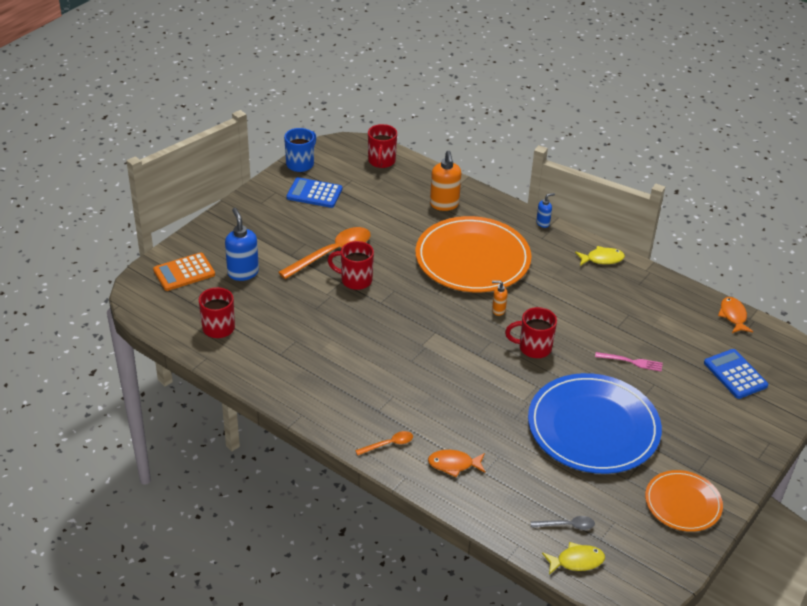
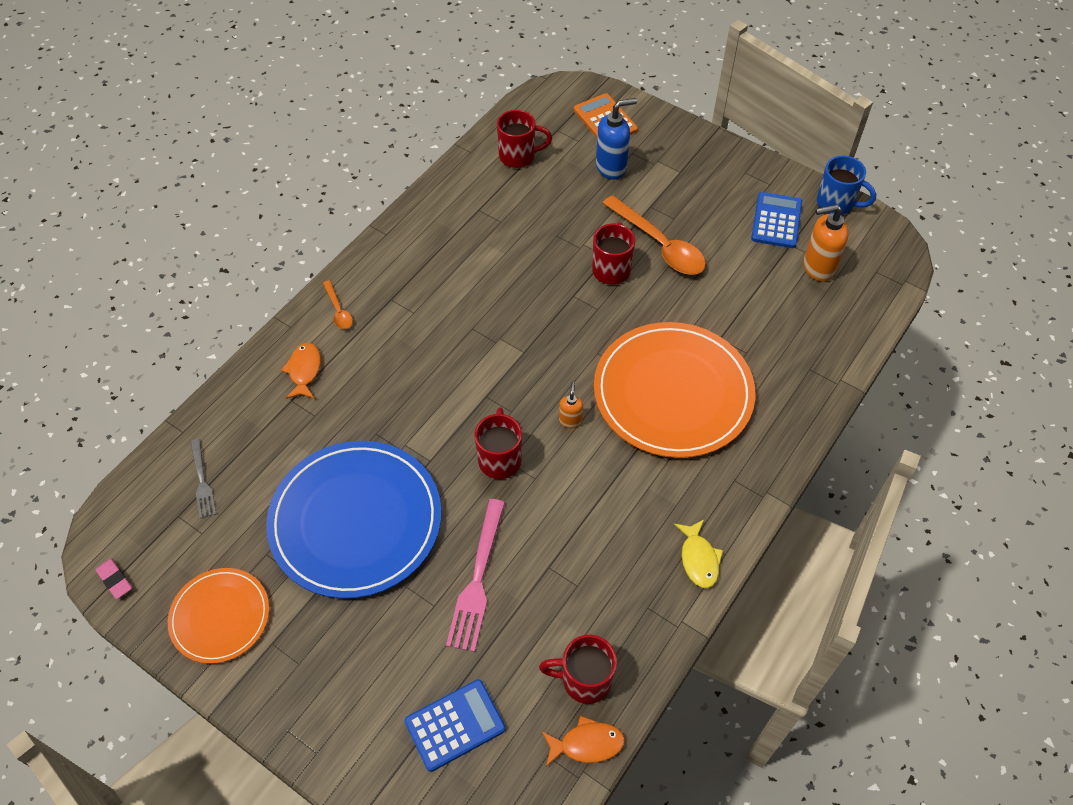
camera: 90 degrees right, 15 degrees up
(381, 162) = (866, 287): red mug -> red mug (584, 680)
(444, 205) = (786, 360): orange soap dispenser -> orange soap dispenser (817, 268)
(543, 223) = (770, 483): blue soap dispenser -> none
(567, 525) = (202, 481): grey spoon -> grey fork
(576, 561) = (150, 488): yellow fish -> none
(631, 362) = (477, 579): pink fork -> pink fork, size x1.71
(663, 575) = (115, 580): none -> pink eraser

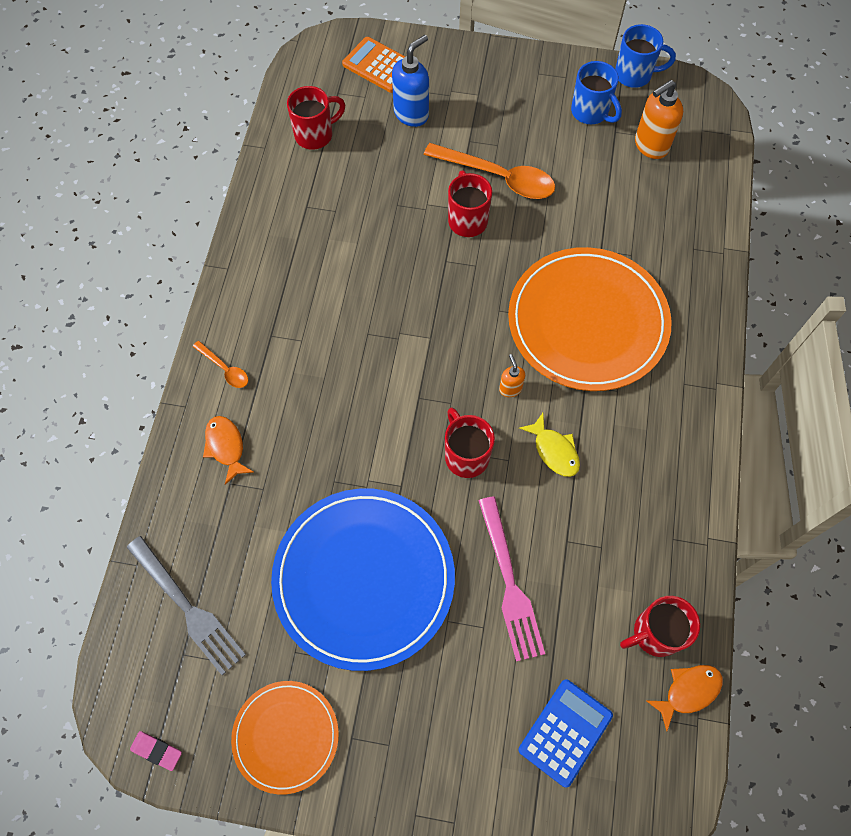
camera: 25 degrees left, 10 degrees up
(202, 481) = (187, 607): grey fork -> grey fork, size x1.71
(698, 559) = (692, 473): yellow fish -> yellow fish (554, 450)
(776, 221) = (591, 112): blue calculator -> blue mug

